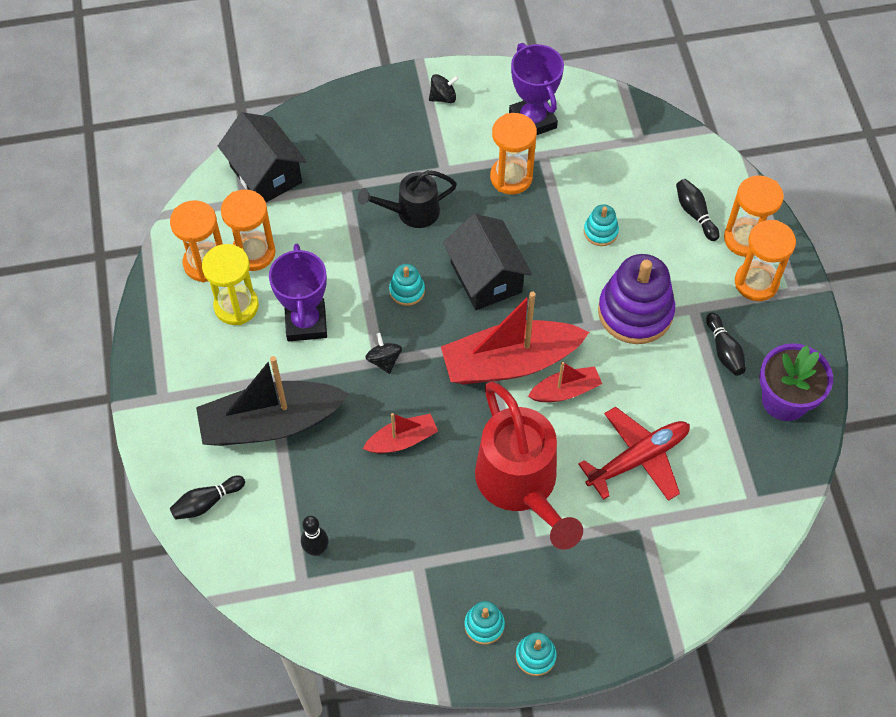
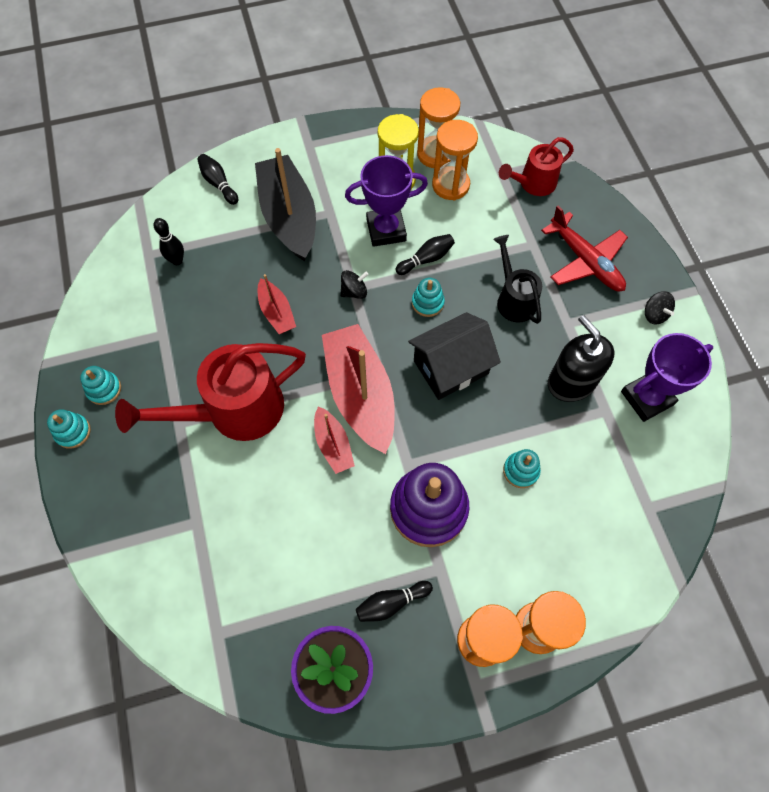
camera: 85 degrees right, 5 degrees up
(265, 174) = (532, 184): black house -> red watering can
(511, 177) = (571, 382): orange hourglass -> black soap dispenser
(637, 459) = (263, 515): red plane -> red plane (585, 261)
(695, 213) = (561, 570): black bowling pin -> black bowling pin (426, 259)

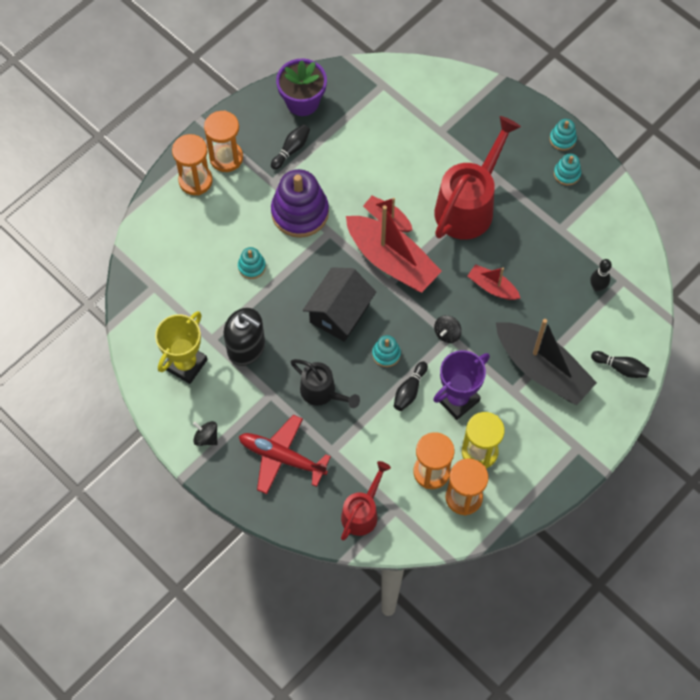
camera: 150 degrees right, 0 degrees up
(646, 398) = (186, 364): purple trophy -> yellow trophy

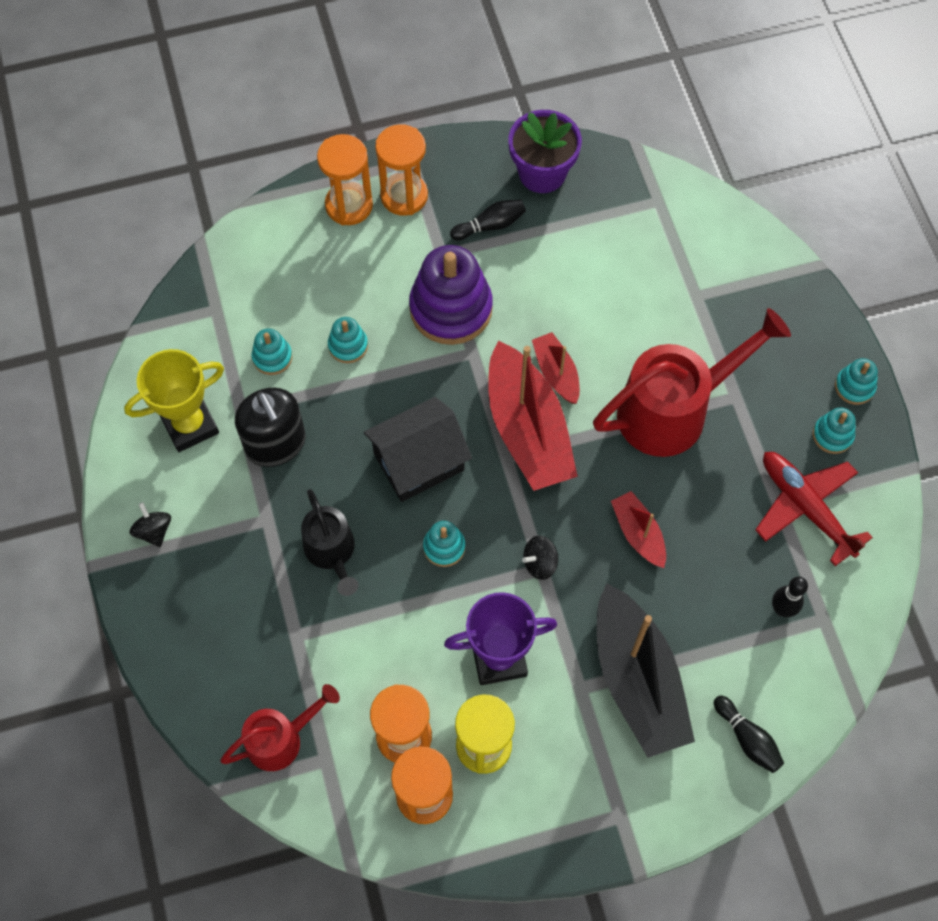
camera: 30 degrees right, 0 degrees up
(209, 297) = (272, 357): none -> turquoise stacking toy
(282, 457) = (228, 609): red plane -> red plane (806, 508)
(409, 390) = (444, 611): black bowling pin -> none

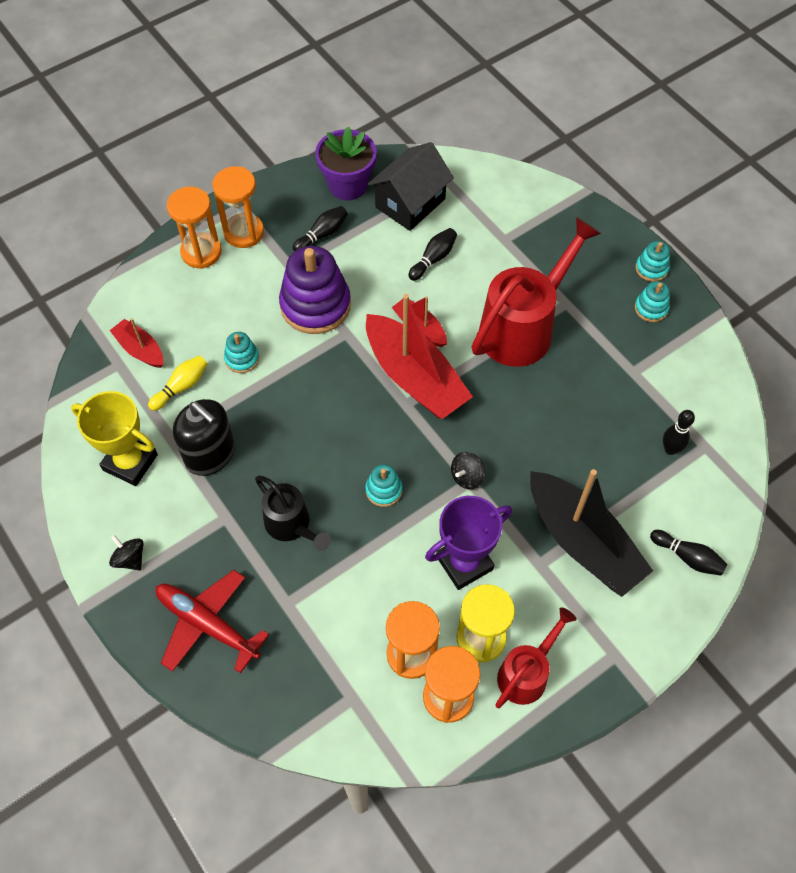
camera: 20 degrees left, 5 degrees down
(190, 425) = (130, 462): yellow trophy -> yellow trophy turned 75 degrees clockwise
(272, 357) = (181, 387): turquoise stacking toy -> yellow bowling pin
(282, 739) = (308, 693): red watering can -> red watering can (527, 672)
(418, 462) = (336, 430): black house -> black house (410, 203)
(604, 295) = (433, 259): none -> black bowling pin
(638, 533) = (535, 428): red boat -> red boat (140, 349)
(806, 508) = (655, 368): red plane -> red plane (208, 625)

